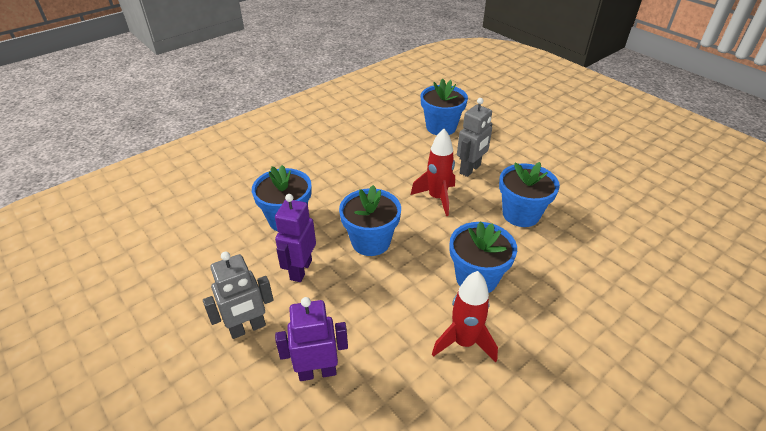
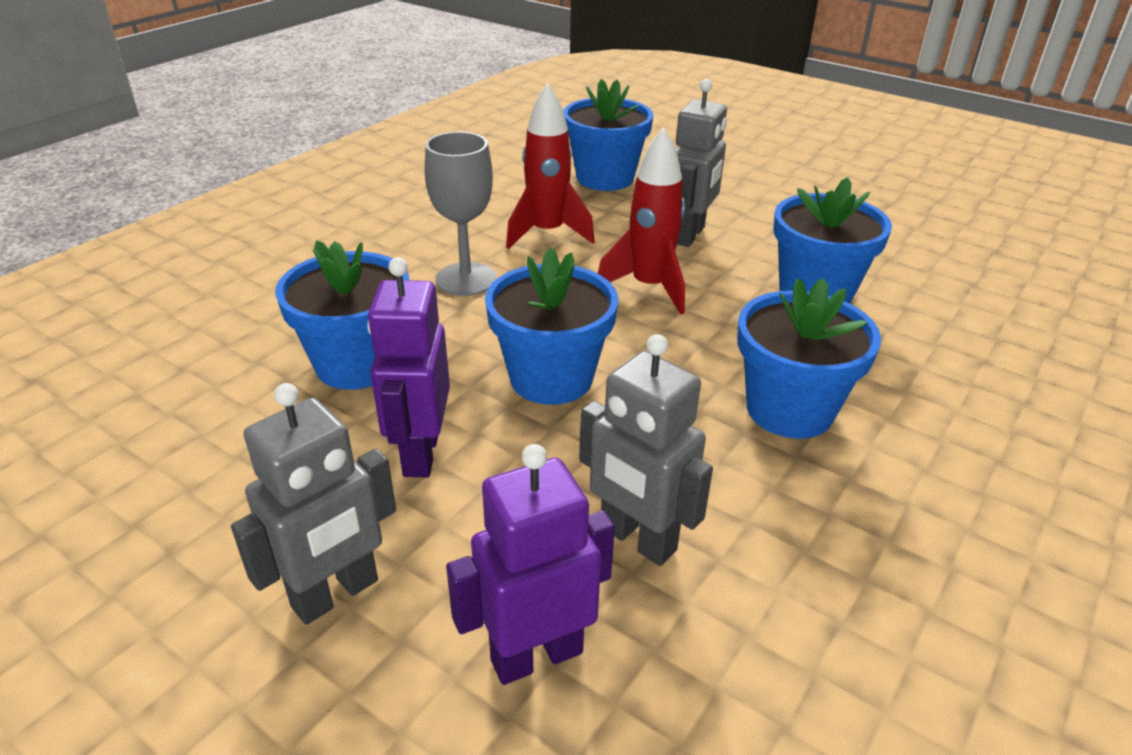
camera: 15 degrees left, 5 degrees down
(350, 180) = (466, 279): none -> grey goblet
(378, 329) = (637, 539): none -> grey robot
(464, 342) = (823, 530): red rocket -> red rocket (547, 233)

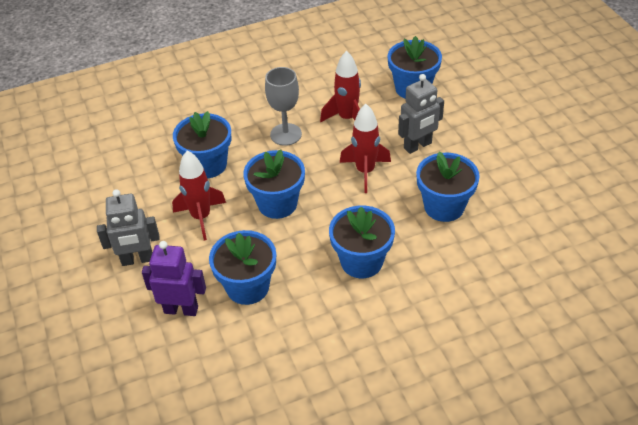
camera: 35 degrees right, 10 degrees up
(420, 453) = (201, 217): purple robot -> red rocket
(637, 539) = (247, 287): grey robot -> blue flower pot

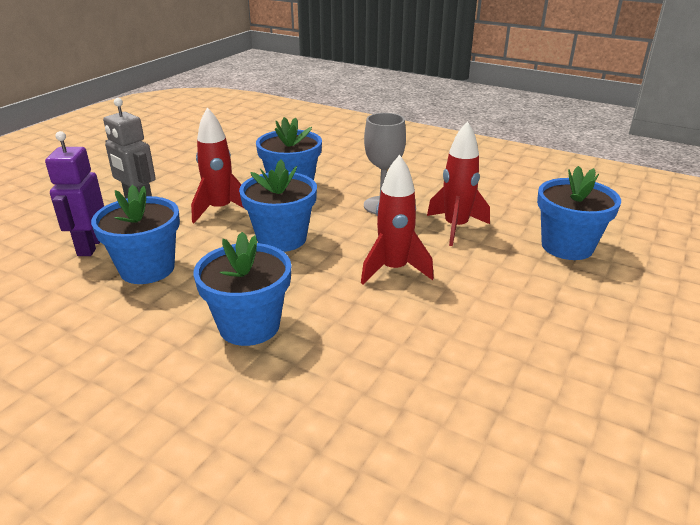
camera: 50 degrees right, 15 degrees down
(181, 309) = (90, 246): purple robot -> purple robot turned 150 degrees counterclockwise
(418, 146) = (484, 288): grey robot -> none
(444, 206) = (411, 352): blue flower pot -> none

